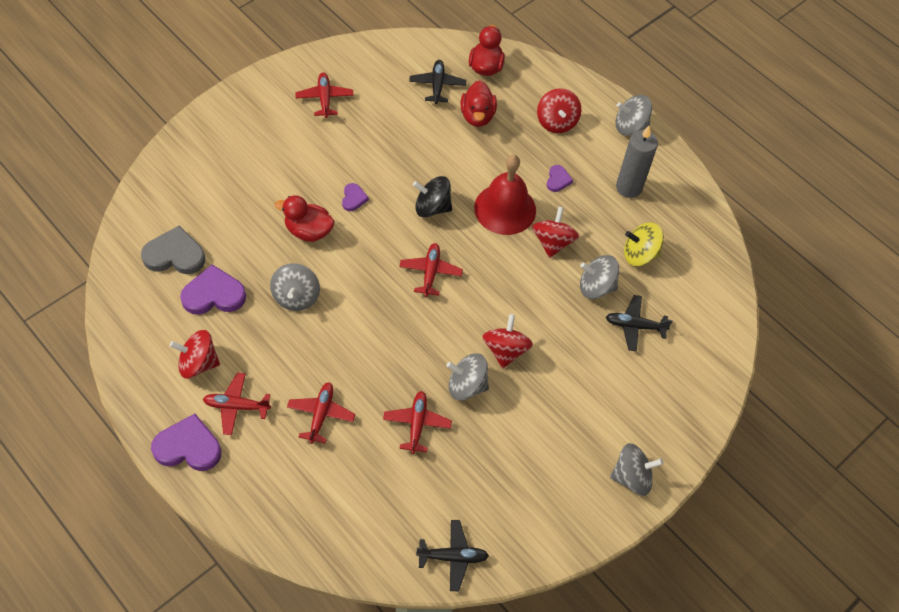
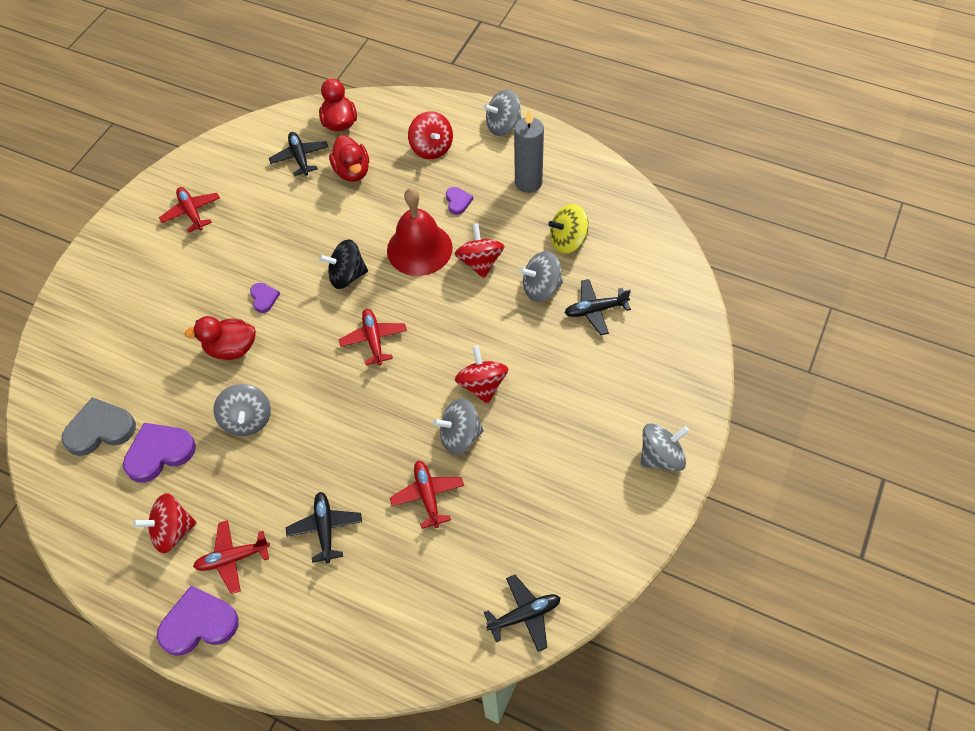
camera: 15 degrees left, 0 degrees up
(321, 415) = (325, 529): red plane -> black plane

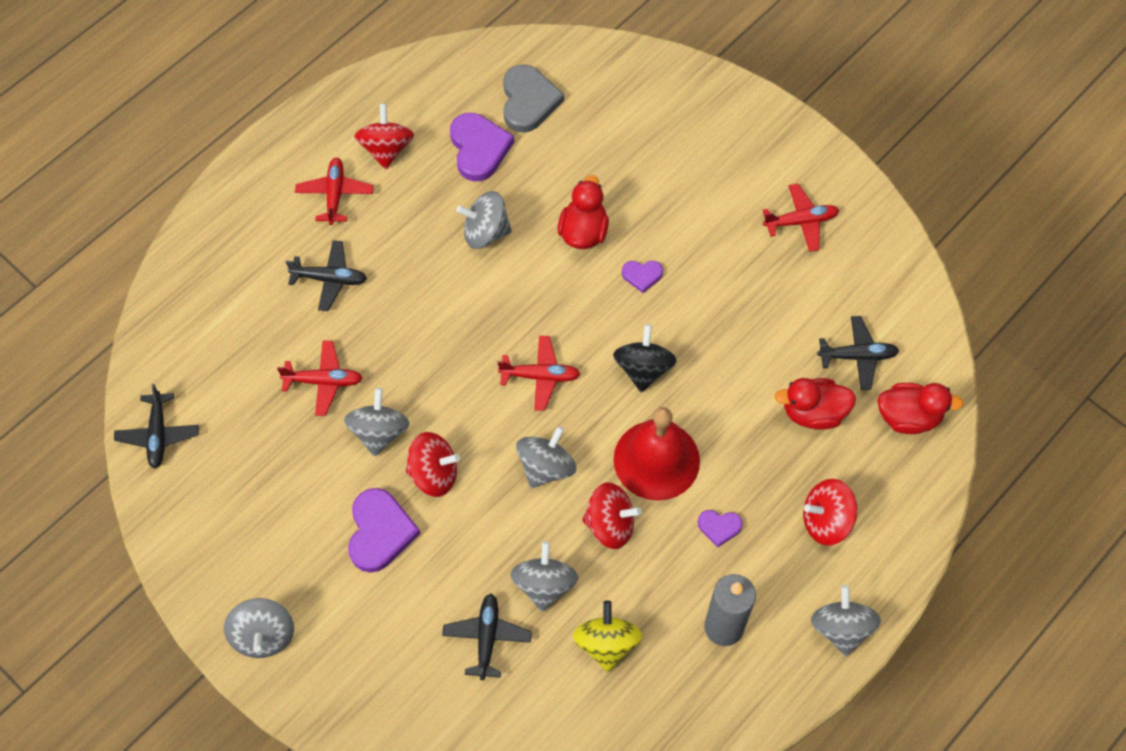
camera: 105 degrees right, 5 degrees up
(199, 623) = (283, 158): purple heart -> purple heart (380, 532)
(449, 313) = (546, 467): none -> grey spinning top

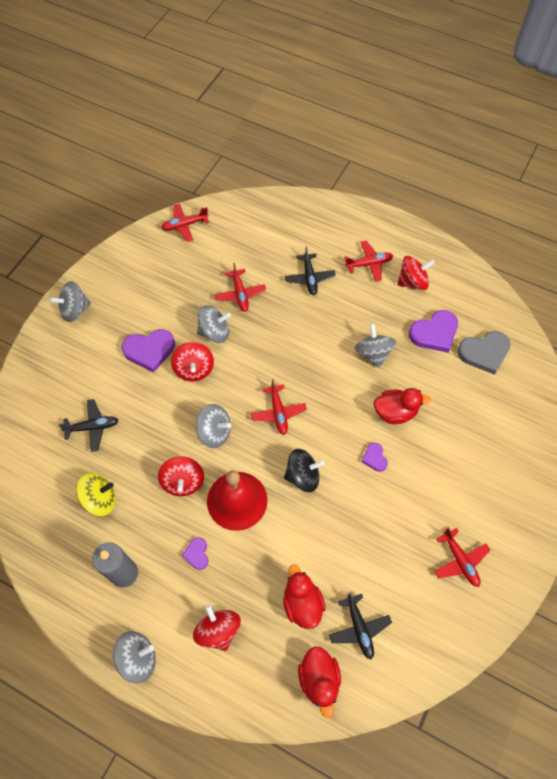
camera: 75 degrees right, 0 degrees up
(158, 434) = (185, 225): black plane -> red plane
(544, 584) = (133, 451): grey spinning top -> none

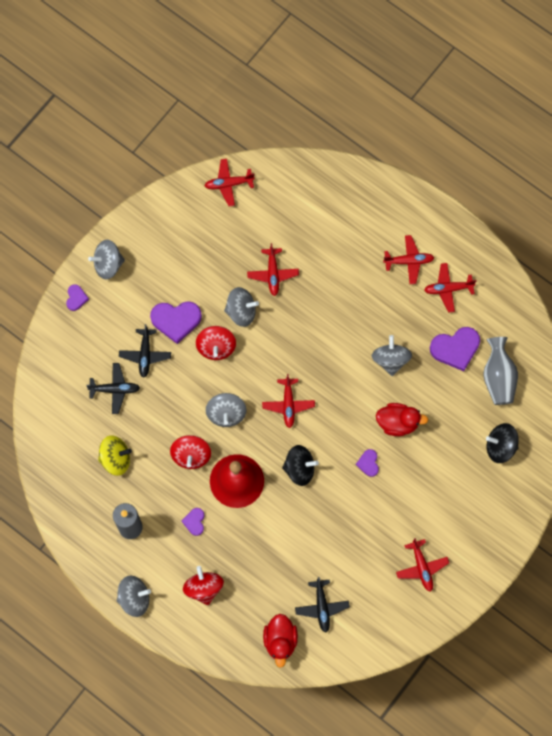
camera: 10 degrees right, 10 degrees up
(44, 345) = (76, 298): none -> purple heart
(214, 432) = (226, 413): grey spinning top -> grey spinning top turned 60 degrees clockwise
(302, 603) = (278, 578): red duck -> none
(309, 278) = (345, 267): black plane -> black plane (145, 355)
(412, 282) = (448, 289): red spinning top -> red plane
(484, 353) = (498, 377): grey heart -> grey vase
(506, 418) = (500, 446): none -> black spinning top

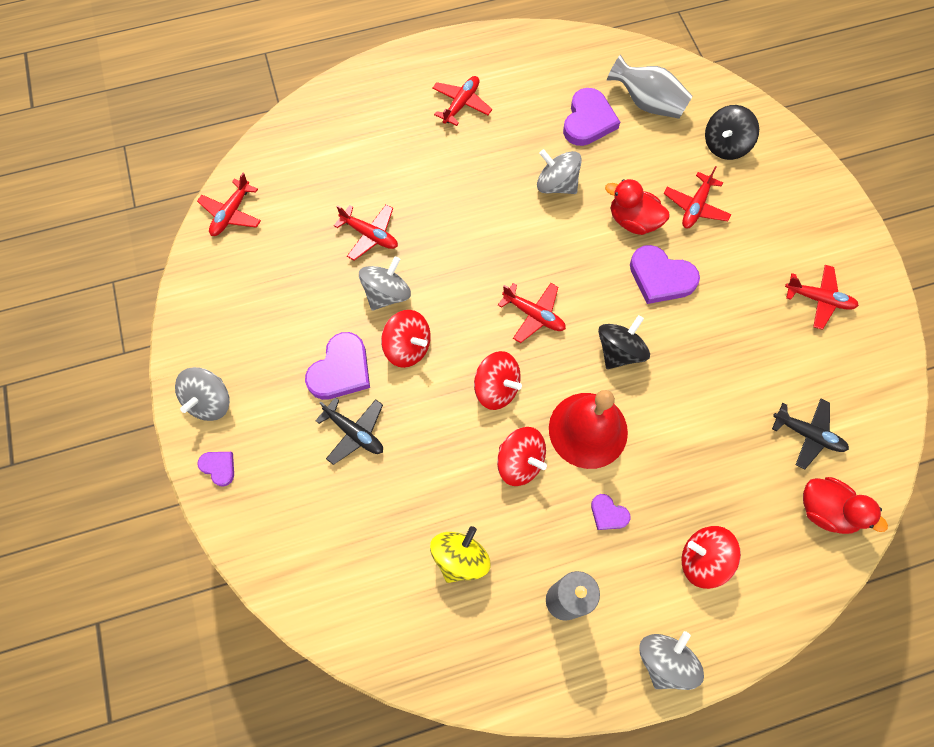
camera: 55 degrees left, 5 degrees down
(115, 389) = (370, 498): black plane -> none
(226, 413) = (496, 388): grey spinning top -> red spinning top
(368, 463) = (660, 277): purple heart -> purple heart, size x1.90
(397, 423) = (633, 221): red duck -> red duck turned 105 degrees counterclockwise
(448, 289) = (518, 89): red plane -> red plane (695, 207)

